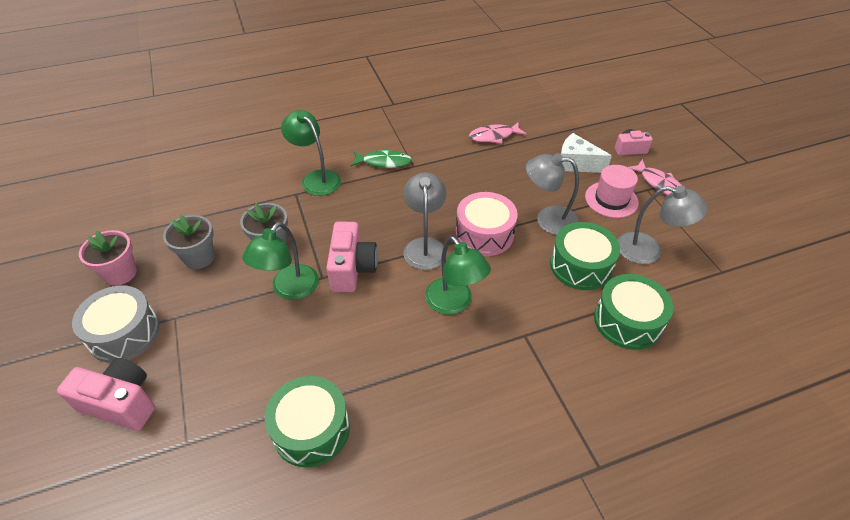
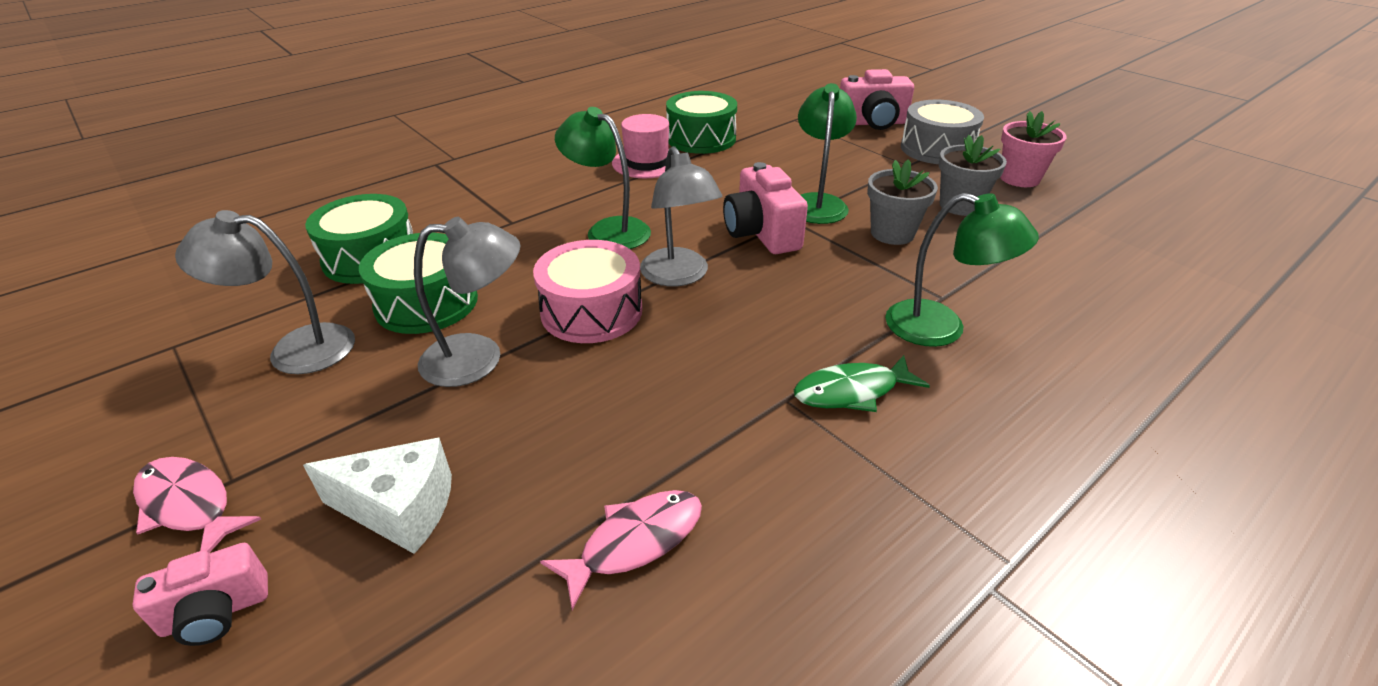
camera: 160 degrees right, 10 degrees down
(611, 199) = (334, 431): pink hat -> pink hat (646, 163)

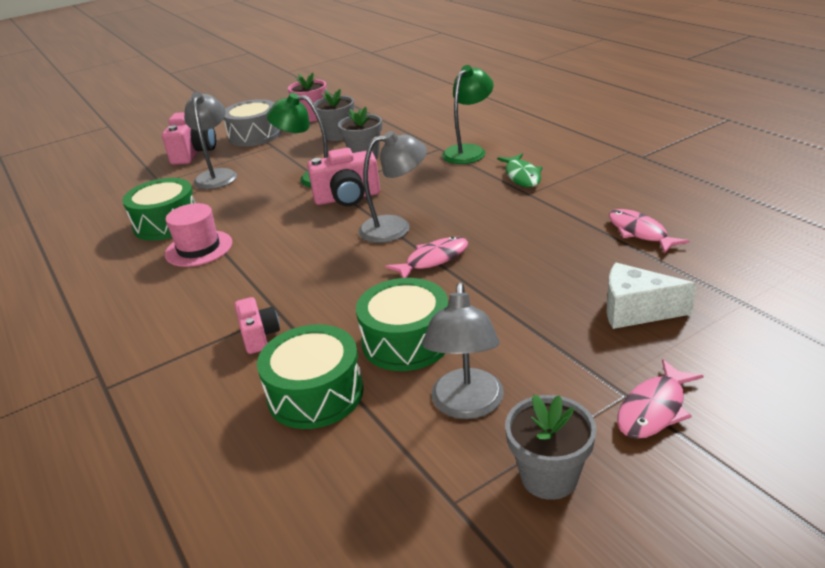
camera: 80 degrees left, 5 degrees down
(154, 407) = (549, 476): none -> grey flower pot
(216, 612) = (731, 365): pink camera -> pink camera (259, 336)
(400, 509) = (635, 311): white cheese -> white cheese turned 90 degrees counterclockwise
(479, 358) = (486, 302): grey lamp -> grey lamp (217, 175)
(591, 311) = (433, 260): pink drum -> pink fish
(608, 230) = (316, 260): green lamp -> none

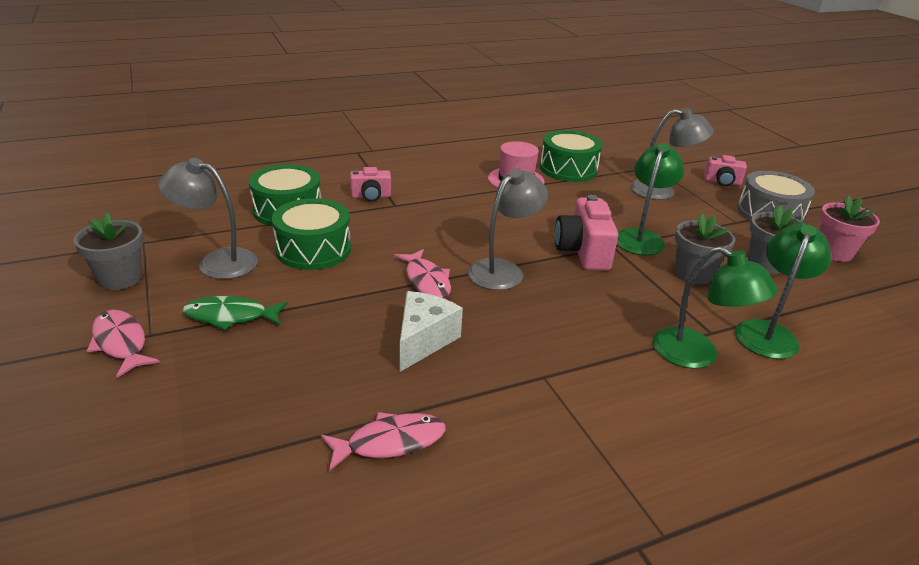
camera: 95 degrees right, 0 degrees up
(194, 153) = (722, 182): pink camera -> pink camera, size x0.61
(395, 227) = (503, 270): grey lamp -> grey lamp turned 135 degrees counterclockwise
(428, 133) = (768, 332): none -> green lamp
(522, 176) = (598, 384): green fish -> green fish (230, 316)
(635, 311) = (245, 379): white cheese -> white cheese (423, 340)

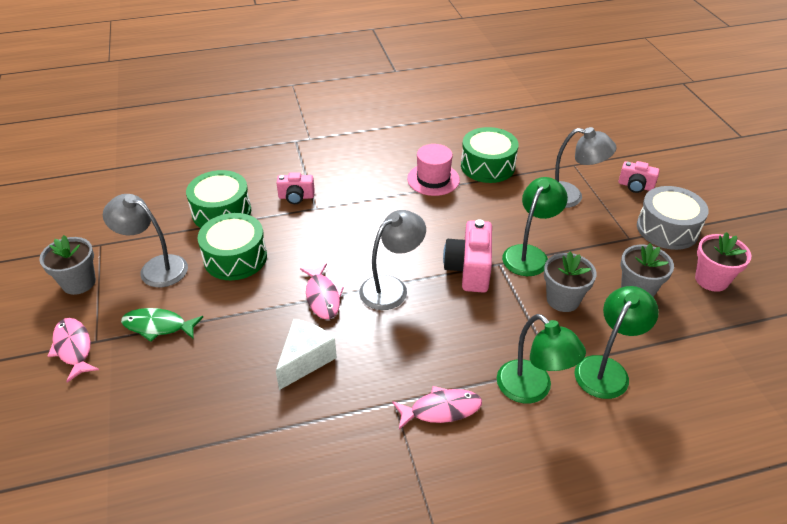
camera: 10 degrees right, 10 degrees up
(390, 442) = (257, 455): pink fish -> pink fish (441, 409)

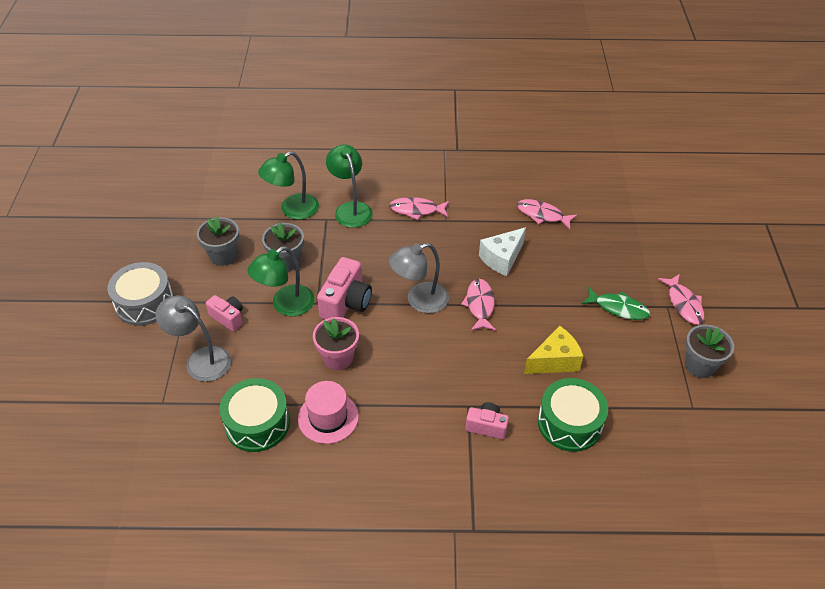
camera: 165 degrees left, 5 degrees up
(155, 268) = (630, 366): grey lamp -> none
(235, 258) = (554, 361): green drum -> yellow cheese
(254, 445) = (542, 215): none -> pink fish
(635, 186) = (125, 357): pink camera -> pink camera (228, 318)
(711, 280) = (157, 252): pink flower pot -> pink flower pot (338, 358)

